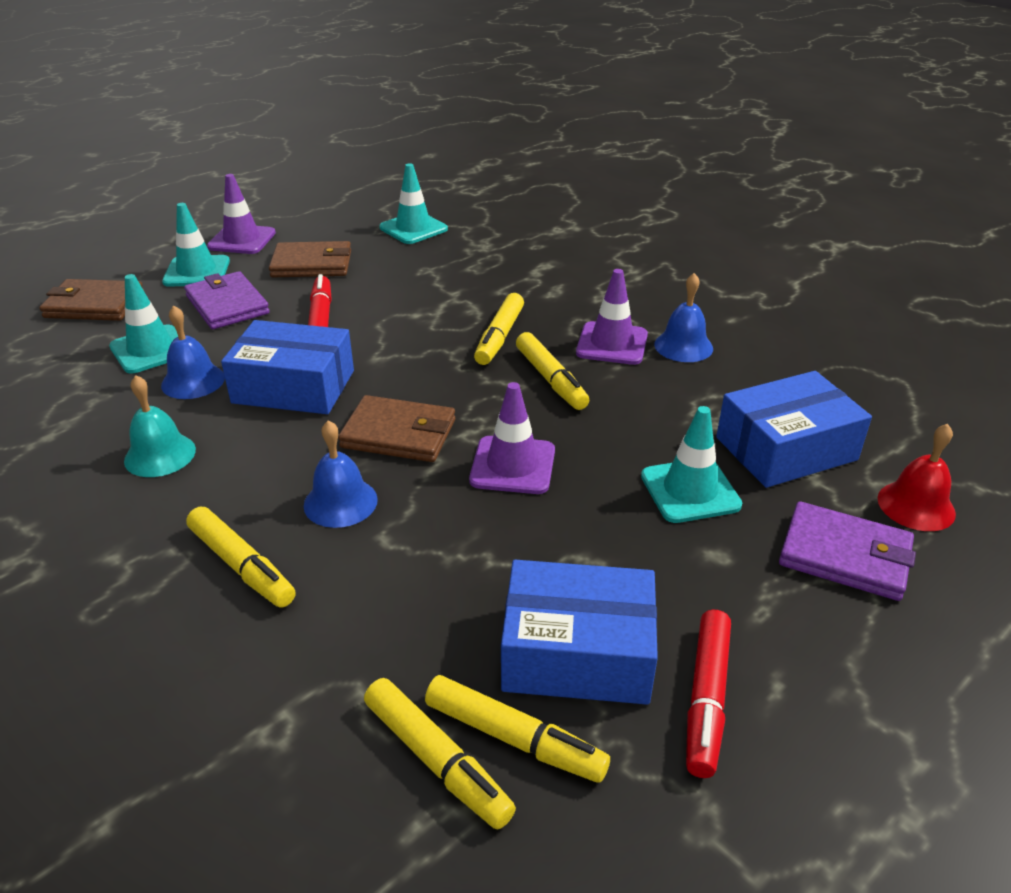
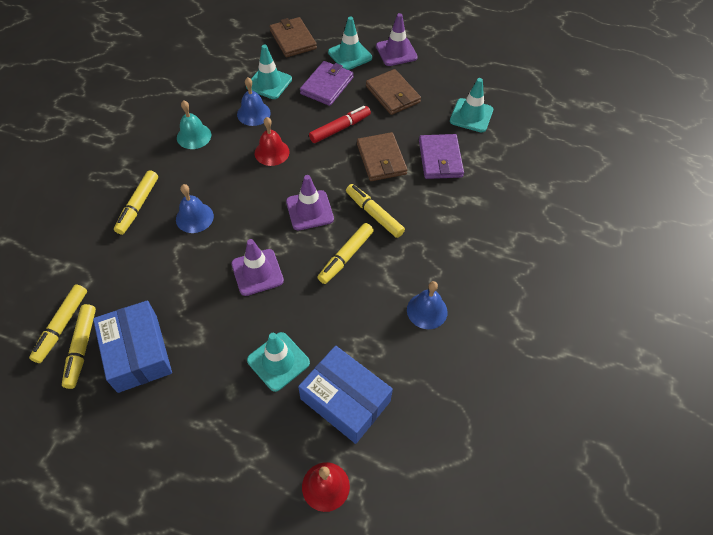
camera: 60 degrees right, 20 degrees up
(294, 386) = (272, 152): blue box -> red bell
(399, 434) = (257, 213): brown wallet -> brown wallet (381, 159)
(499, 337) = (374, 214): yellow marker -> yellow marker turned 60 degrees clockwise
(612, 344) = (404, 272): purple traffic cone -> purple traffic cone (309, 210)
(706, 699) = (129, 415): red marker -> none
(845, 555) = (259, 455): purple wallet -> purple wallet (440, 159)

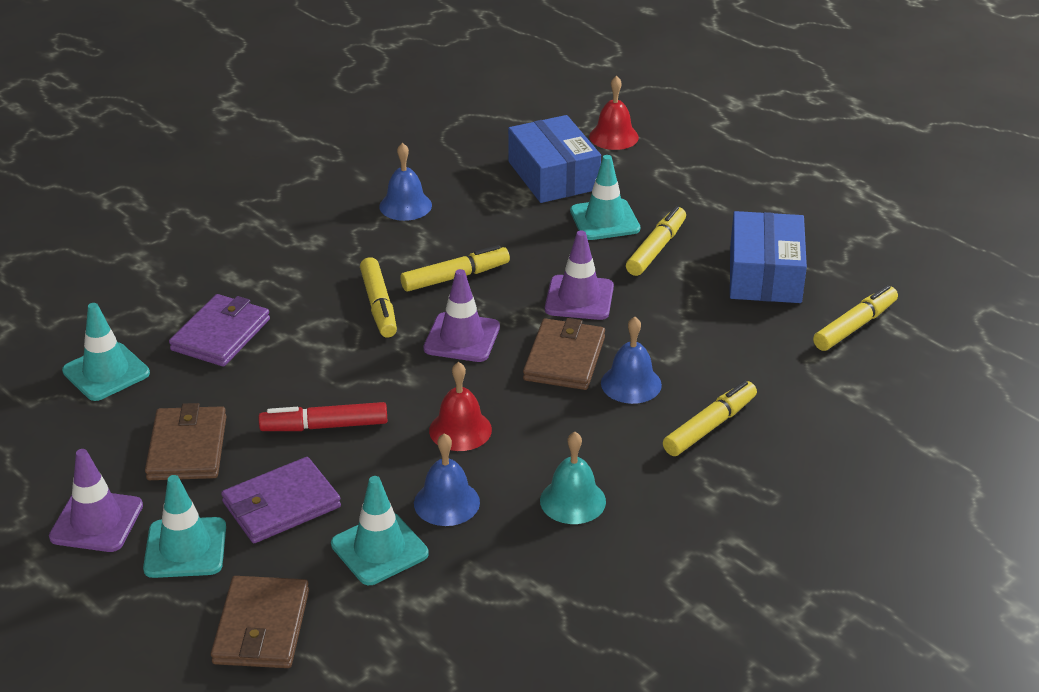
camera: 150 degrees left, 20 degrees down
(81, 348) = (833, 299): yellow marker -> yellow marker (656, 249)
(381, 159) = (304, 363): brown wallet -> brown wallet (564, 358)

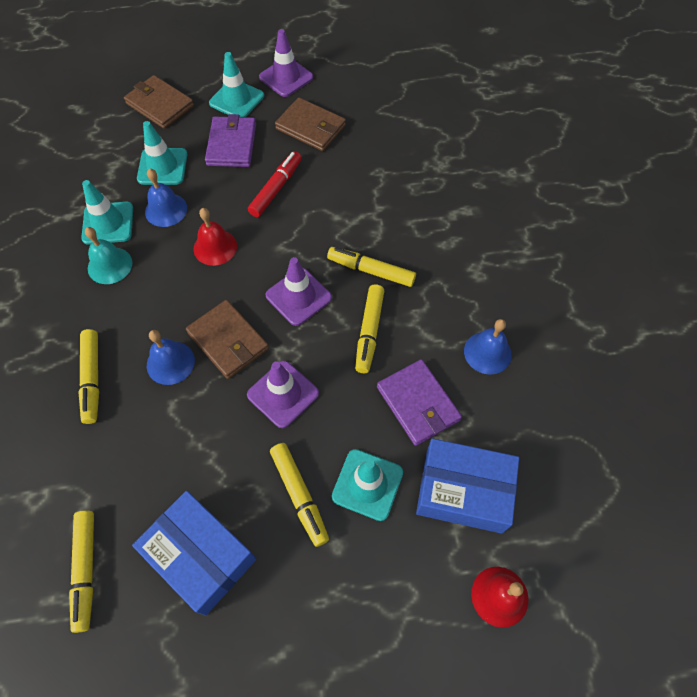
camera: 125 degrees right, 25 degrees up
(106, 372) = (407, 119): turquoise traffic cone -> turquoise traffic cone (108, 223)
(221, 334) = (403, 180): purple wallet -> purple wallet (418, 404)

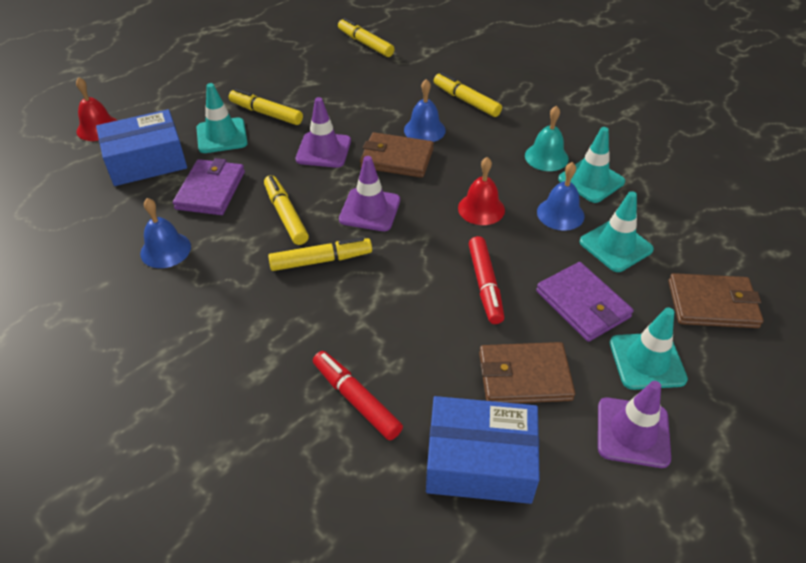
camera: 145 degrees right, 15 degrees down
(201, 555) = (306, 71): blue box -> blue box (480, 461)
(416, 165) = (356, 399): none -> red marker
(418, 404) = (210, 190): purple wallet -> purple wallet turned 75 degrees clockwise

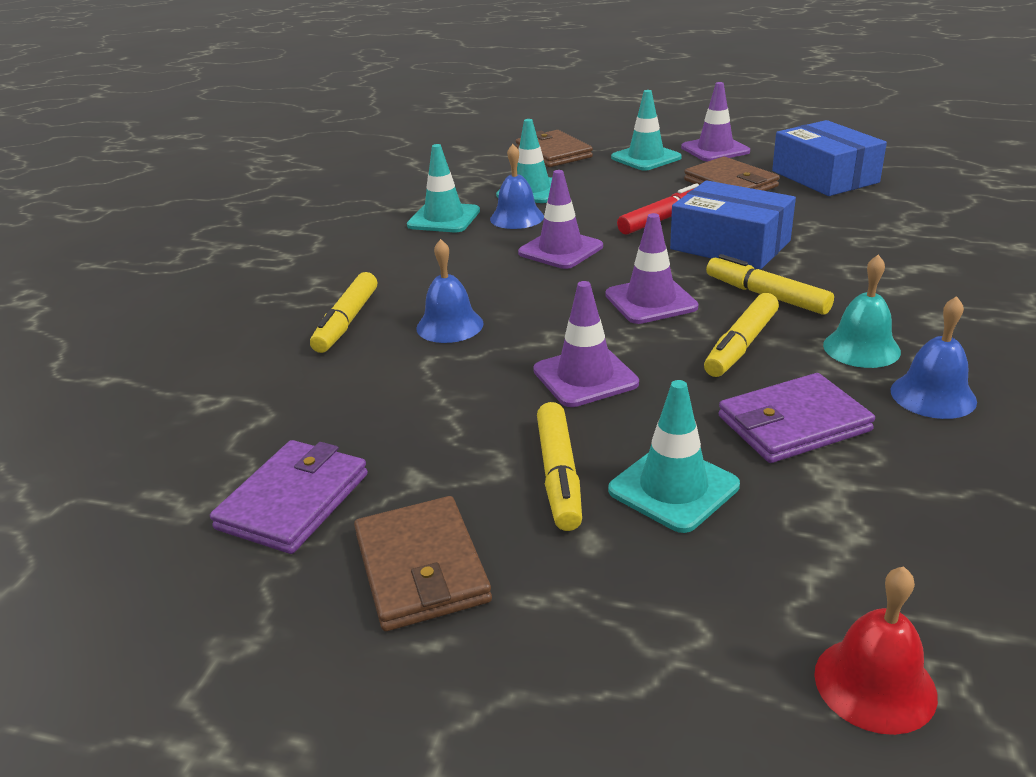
camera: 120 degrees left, 15 degrees down
(146, 161) = (842, 532): blue box -> blue box (730, 245)
(356, 399) = (867, 224): red marker -> none
(365, 43) = (220, 477): yellow marker -> none
(396, 158) = (535, 321): brown wallet -> brown wallet (421, 568)
(481, 208) = (560, 250): red bell -> purple traffic cone
(546, 157) = (426, 246): turquoise bell -> turquoise bell (861, 348)
(583, 304) = (623, 185): purple wallet -> purple wallet (293, 501)

